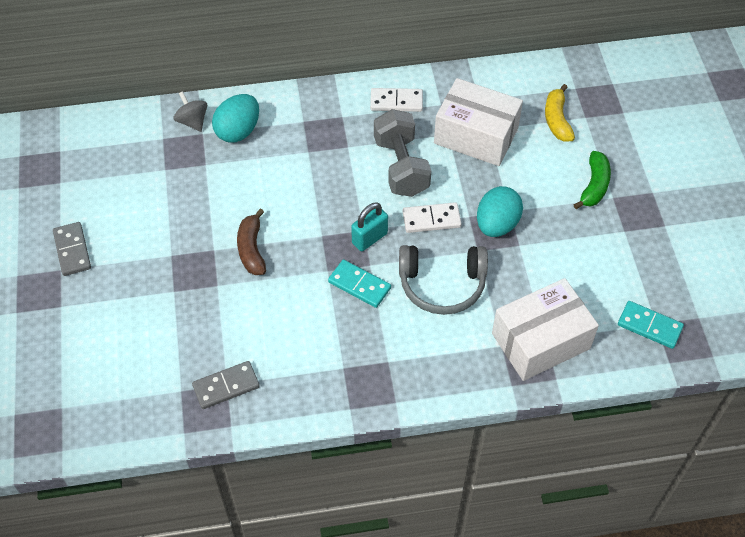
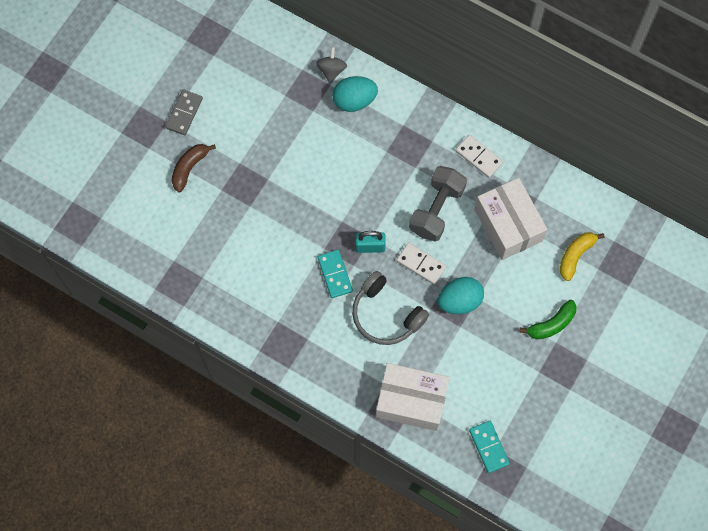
camera: 40 degrees right, 15 degrees up
(226, 386) = (201, 279): grey domino -> none
(252, 249) = (291, 197): brown banana -> brown banana (189, 168)

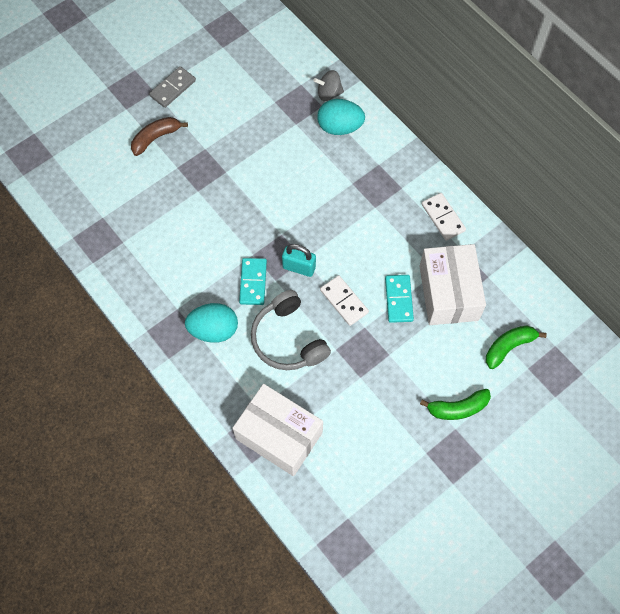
camera: 20 degrees right, 5 degrees down
(331, 70) = (328, 93): grey spinning top -> grey spinning top turned 120 degrees counterclockwise
(436, 210) = (380, 254): grey dumbbell -> none
(459, 301) = (369, 351): turquoise egg -> turquoise egg (214, 330)
(488, 447) = (342, 513): turquoise domino -> turquoise domino (398, 299)
(575, 256) = (508, 347): yellow banana -> green banana

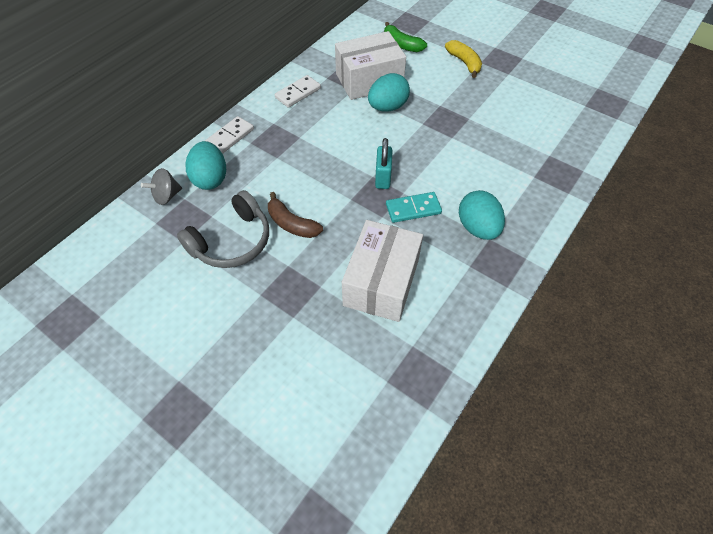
camera: 105 degrees left, 10 degrees down
(156, 138) = (255, 354): brown banana -> brown banana (292, 224)
(172, 88) = (172, 357): grey domino -> none
(279, 435) = (549, 158): white box -> white box (381, 282)
(288, 339) = (459, 170): grey headphones -> grey headphones (232, 241)
(328, 93) = (167, 196): grey spinning top -> grey spinning top turned 75 degrees clockwise
(344, 301) = (404, 140): white domino -> white domino (230, 137)
(398, 299) = (387, 107): turquoise domino -> turquoise egg
(457, 408) = (464, 63): green banana -> yellow banana

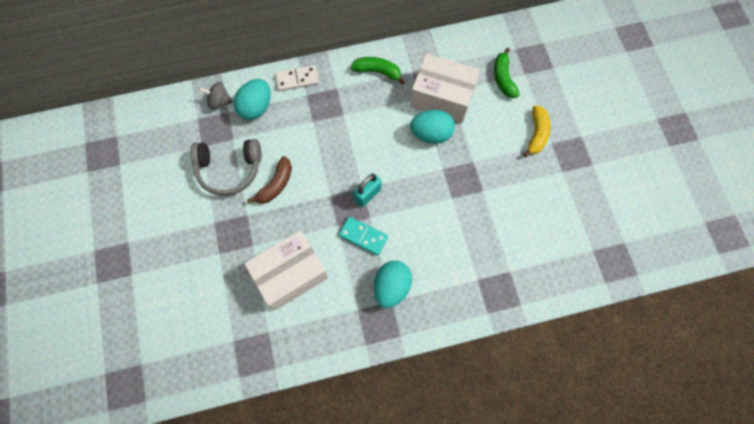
camera: 40 degrees right, 15 degrees up
(292, 224) = (275, 185): brown banana -> brown banana turned 135 degrees counterclockwise
(298, 93) = (377, 72): white domino -> green banana

